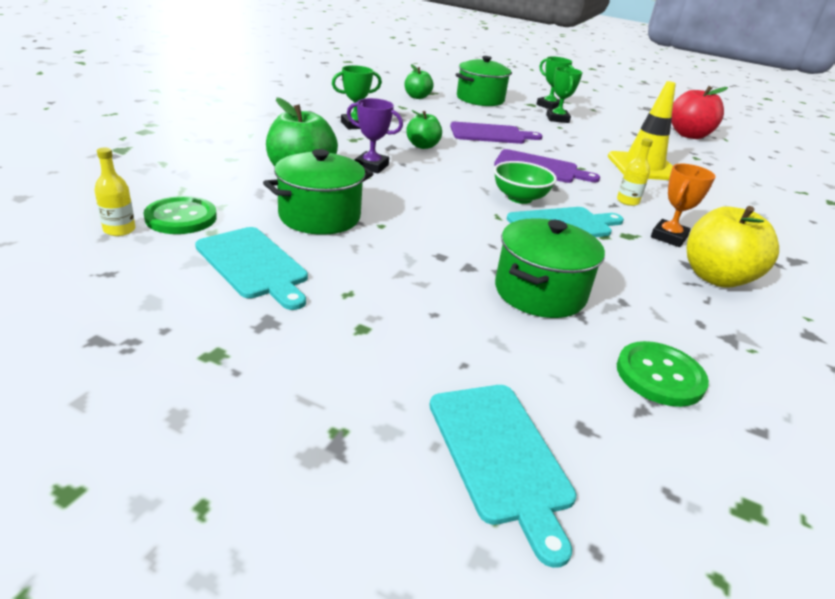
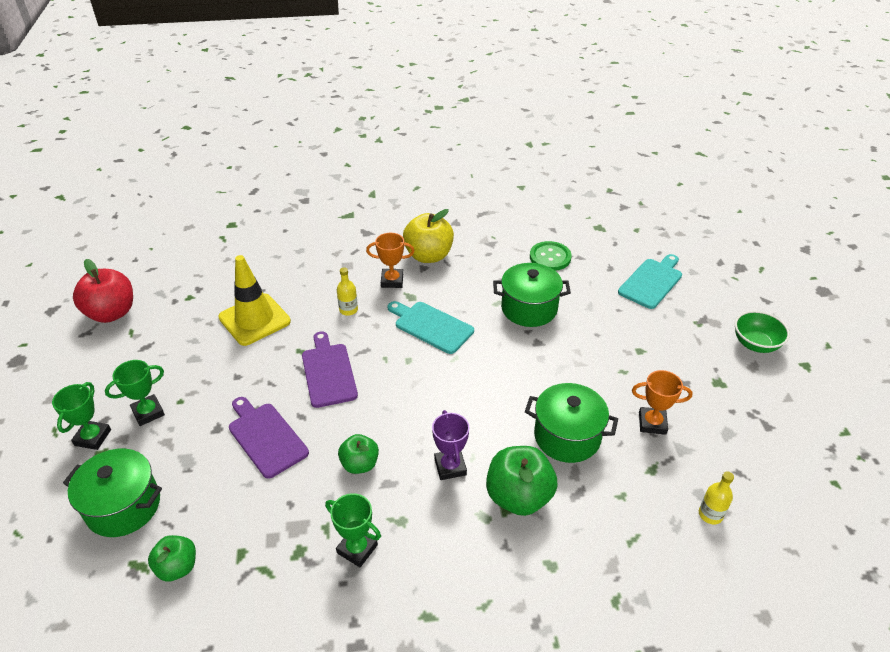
camera: 120 degrees left, 10 degrees up
(181, 218) = (660, 500): green button -> none
(253, 265) = (652, 423): turquoise cutting board -> orange trophy
(519, 198) = (409, 360): green bowl -> green bowl (755, 344)

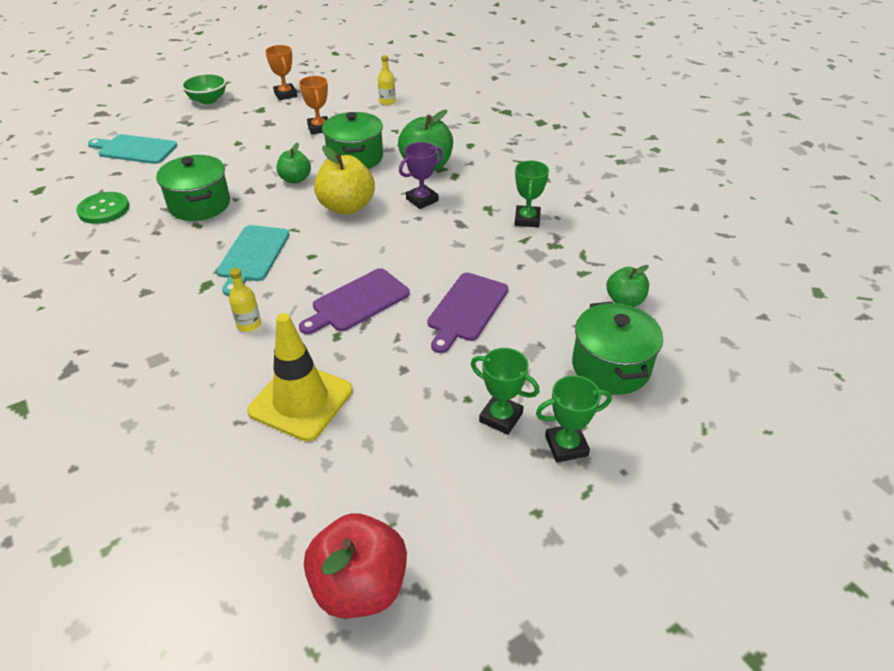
camera: 115 degrees left, 0 degrees up
(360, 464) = (453, 243): green apple -> green apple (295, 179)
(392, 281) = (179, 308): orange trophy -> orange trophy (285, 94)
(428, 256) = (118, 294): yellow apple -> yellow apple (346, 207)

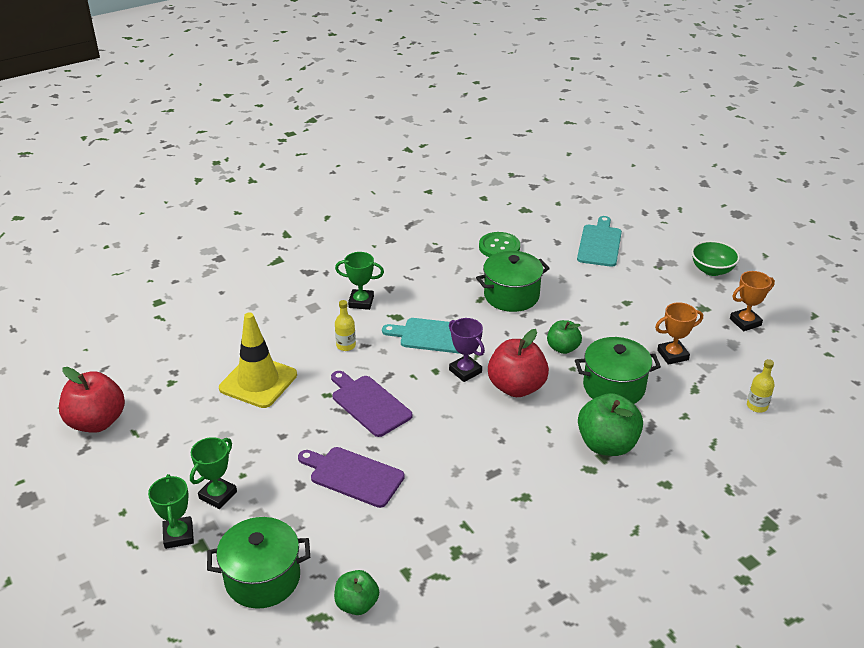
camera: 90 degrees right, 5 degrees down
(346, 207) = (516, 387): yellow apple -> red apple
(422, 200) = (535, 442): purple trophy -> purple trophy (465, 371)
(527, 219) = (504, 530): green trophy -> green trophy (361, 302)

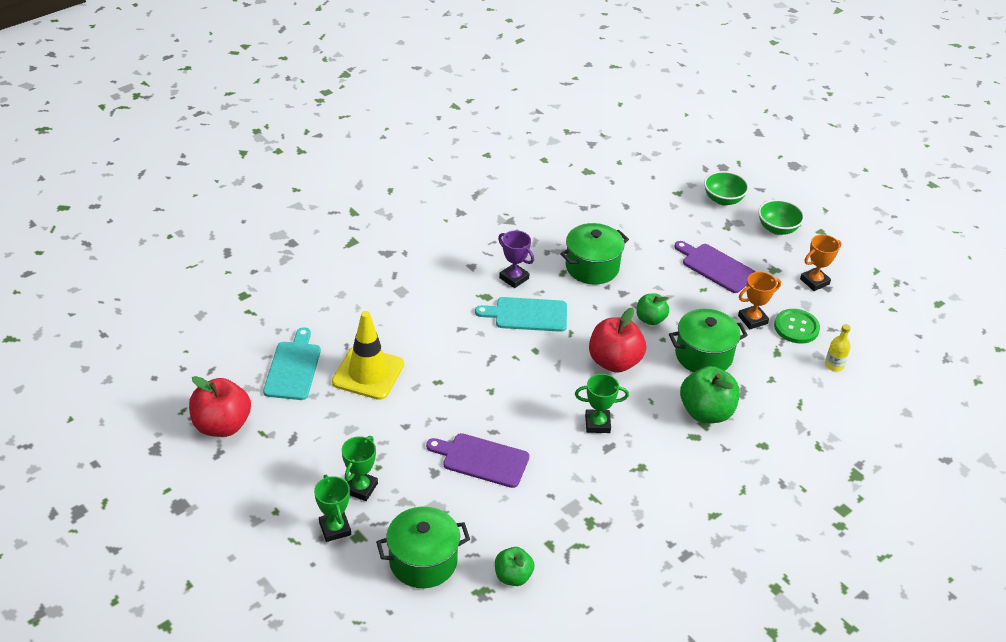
camera: 10 degrees left, 5 degrees up
(346, 345) = (443, 330): yellow bottle -> none
(361, 302) = (447, 283): green trophy -> green trophy (597, 424)
(369, 404) = (480, 388): purple cutting board -> purple cutting board (716, 267)
(465, 371) = (563, 349): purple trophy -> purple trophy (514, 278)
(499, 247) = (570, 215): green button -> green button (796, 327)
(600, 244) = (667, 206): turquoise cutting board -> turquoise cutting board (293, 368)
(658, 241) = (723, 199): none -> green bowl

